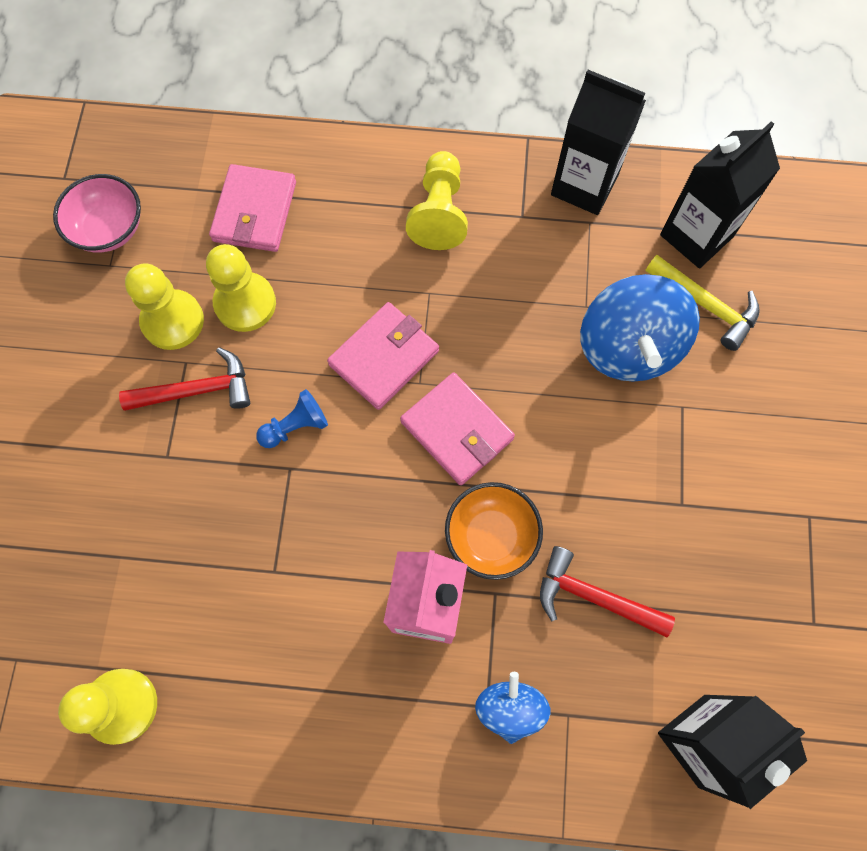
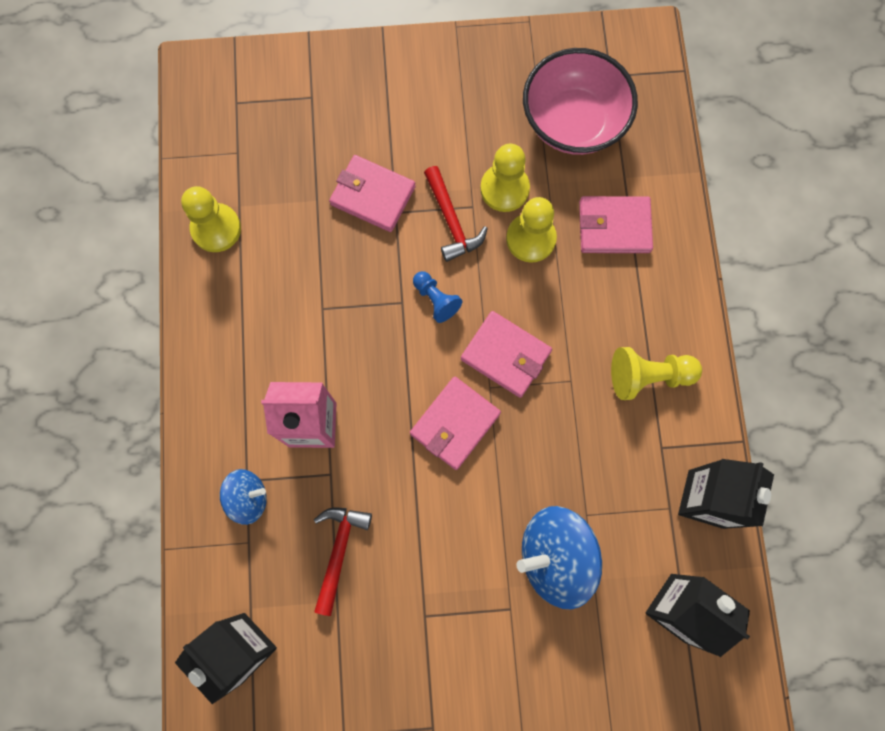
camera: 80 degrees right, 5 degrees up
(109, 229) = (573, 121): pink bowl -> pink bowl, size x1.62
(135, 482) = (373, 195): none -> pink wallet
(491, 536) = (374, 464): orange bowl -> none
(705, 305) = (610, 622): yellow hammer -> none

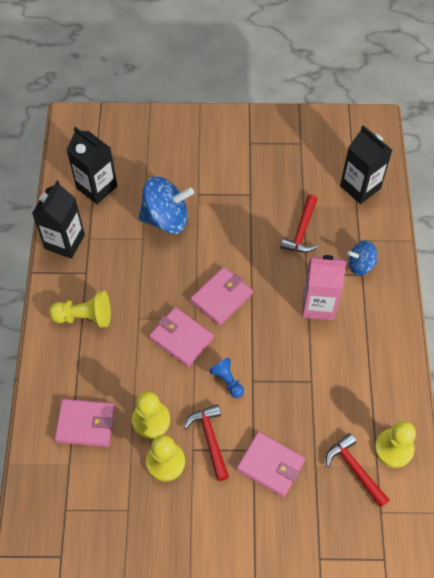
camera: 175 degrees left, 15 degrees down
(267, 199) = (355, 469): none -> red hammer
(573, 121) = (101, 516): pink bowl -> none

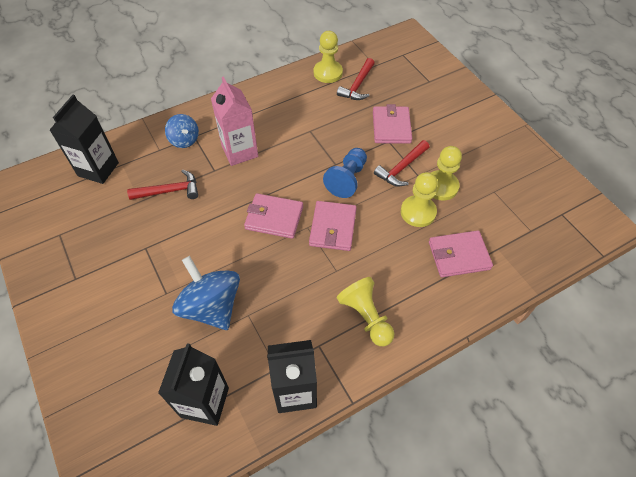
camera: 120 degrees left, 5 degrees down
(85, 424) = (458, 255): pink wallet -> pink wallet turned 75 degrees counterclockwise
(227, 381) = (347, 179): blue pawn -> blue pawn, size x1.54

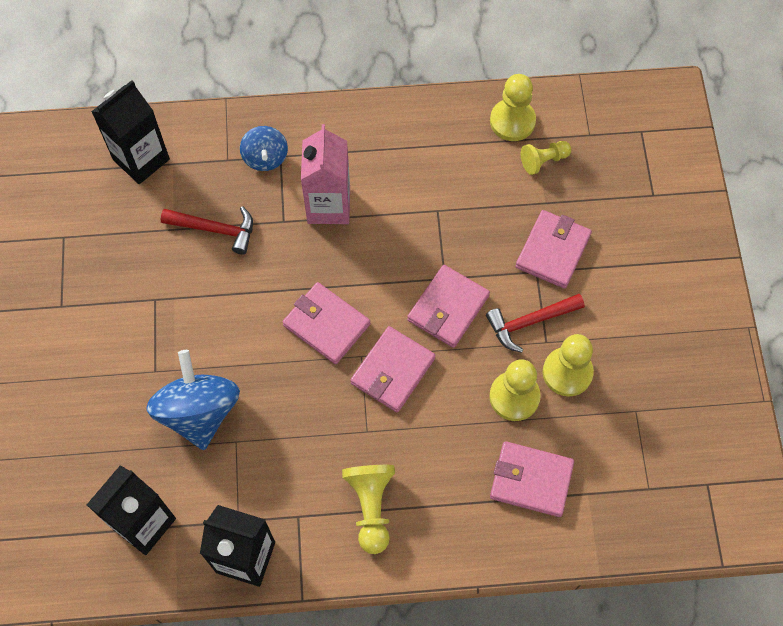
camera: 25 degrees right, 10 degrees up
(347, 179) = (448, 308): blue pawn -> pink wallet
(357, 85) = (543, 161): red hammer -> yellow pawn

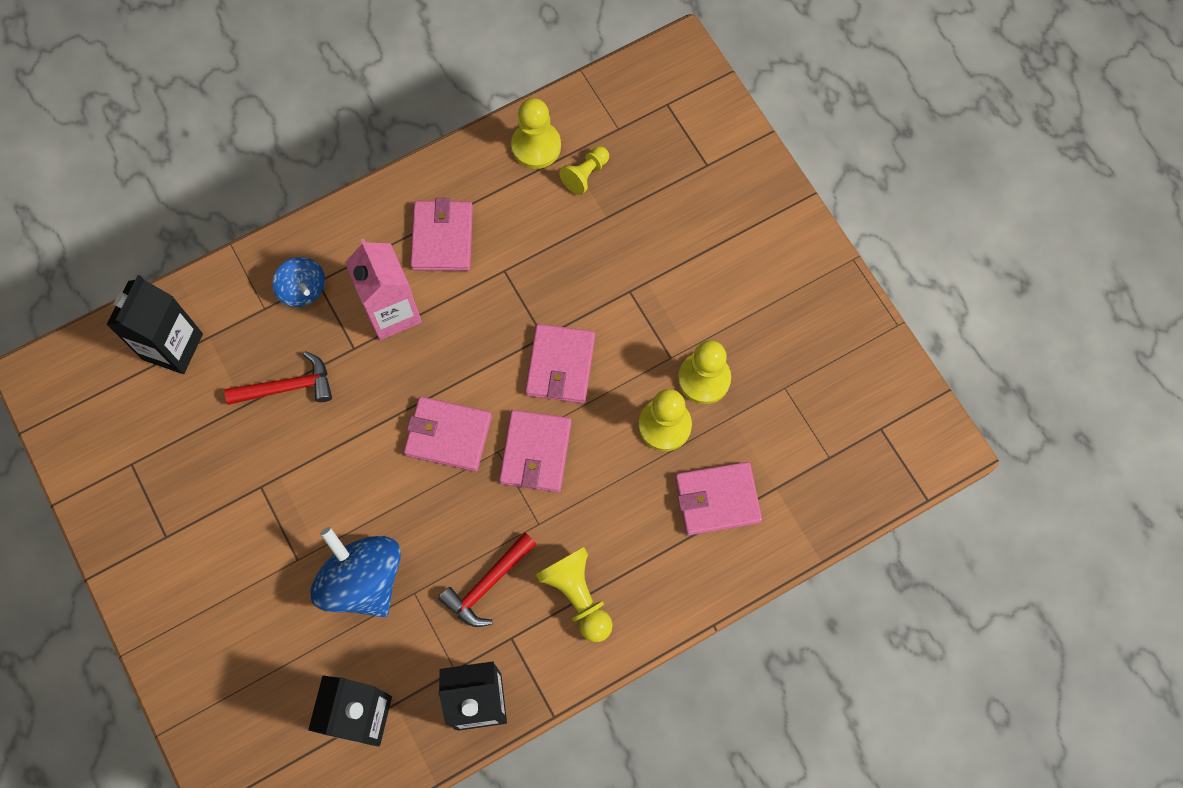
camera: 25 degrees left, 5 degrees up
(530, 322) = (646, 344): red hammer -> red hammer (487, 584)
(553, 251) = (636, 263): pink wallet -> pink wallet (442, 238)

